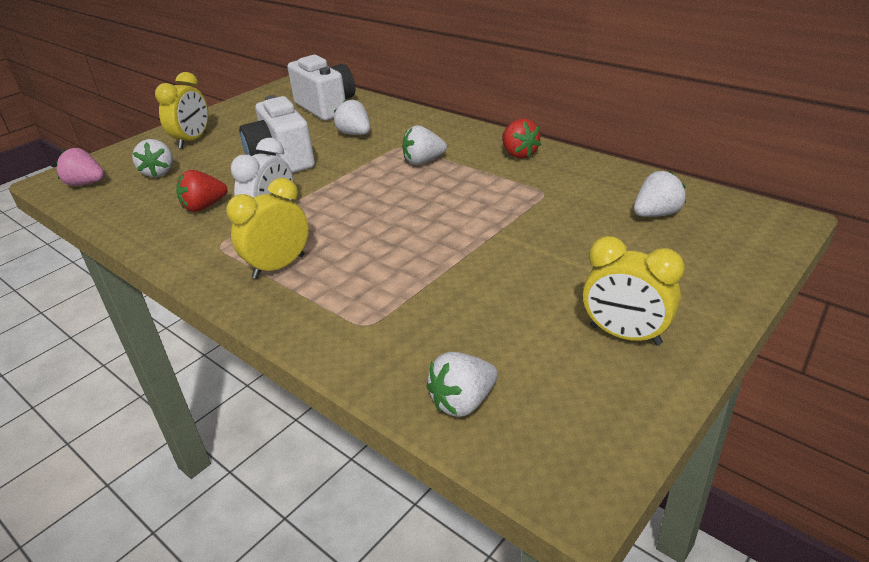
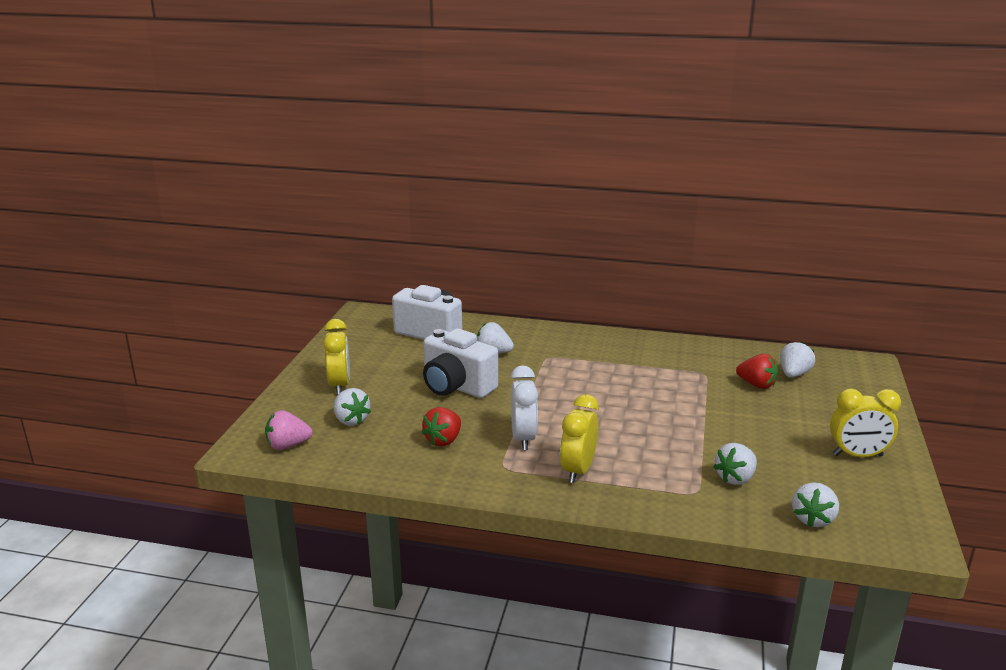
camera: 30 degrees left, 10 degrees down
(423, 161) = (583, 366): white strawberry -> white strawberry (735, 478)
(519, 154) = (651, 347): red strawberry -> red strawberry (756, 385)

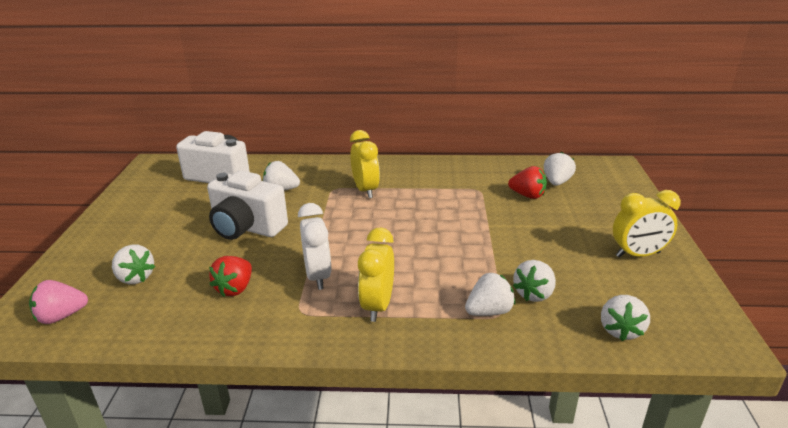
camera: 10 degrees left, 5 degrees up
(339, 385) = (125, 240): yellow clock -> yellow clock (365, 190)
(686, 488) = (489, 311): none -> white strawberry

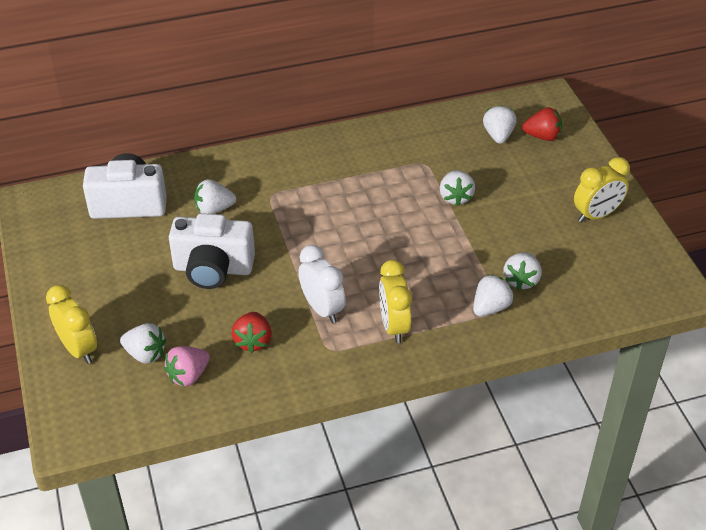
camera: 20 degrees left, 15 degrees up
(61, 316) = (110, 411): pink strawberry -> pink strawberry (188, 375)
(365, 190) = (307, 189): yellow clock -> yellow clock (78, 349)
(527, 195) = (476, 161): red strawberry -> red strawberry (542, 136)
(620, 330) = (600, 299): white strawberry -> white strawberry (455, 197)

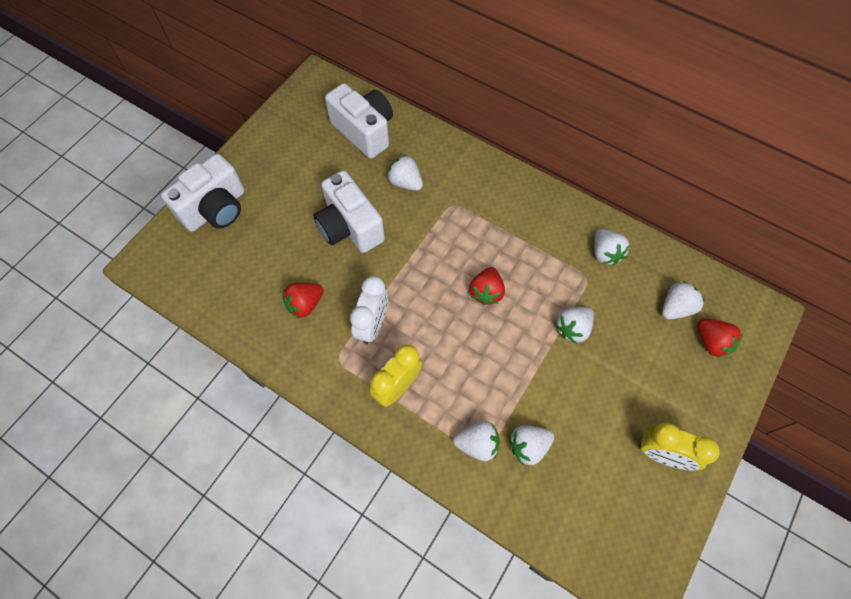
camera: 50 degrees right, 20 degrees up
(78, 349) = (216, 209): yellow clock -> white camera
(145, 354) = (241, 249): white strawberry -> white strawberry (605, 253)
(188, 375) = (243, 289): pink strawberry -> none
(371, 224) = (486, 292): none -> red strawberry

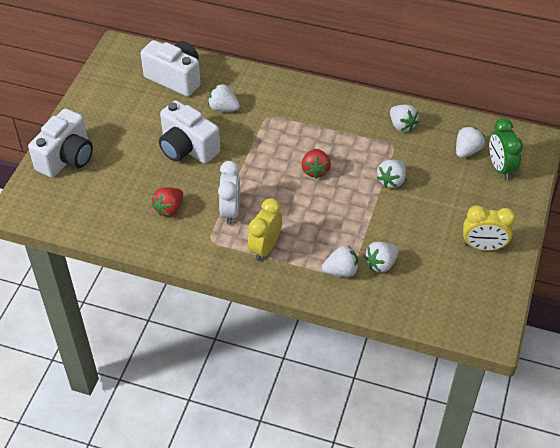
camera: 15 degrees left, 15 degrees down
(711, 342) = (500, 168): red strawberry -> green clock

